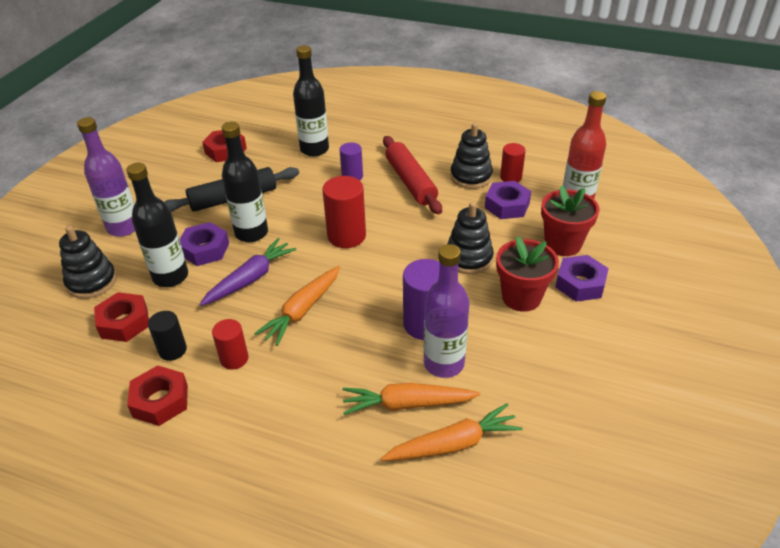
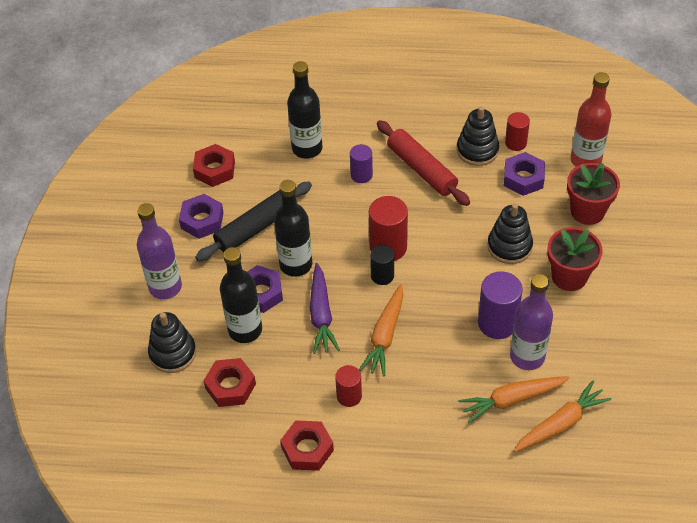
camera: 15 degrees left, 10 degrees up
(172, 350) = (290, 401): black cylinder -> black cylinder (382, 276)
(250, 279) = (321, 314): purple carrot -> purple carrot turned 150 degrees clockwise
(580, 284) = (614, 251): purple nut -> purple nut (202, 220)

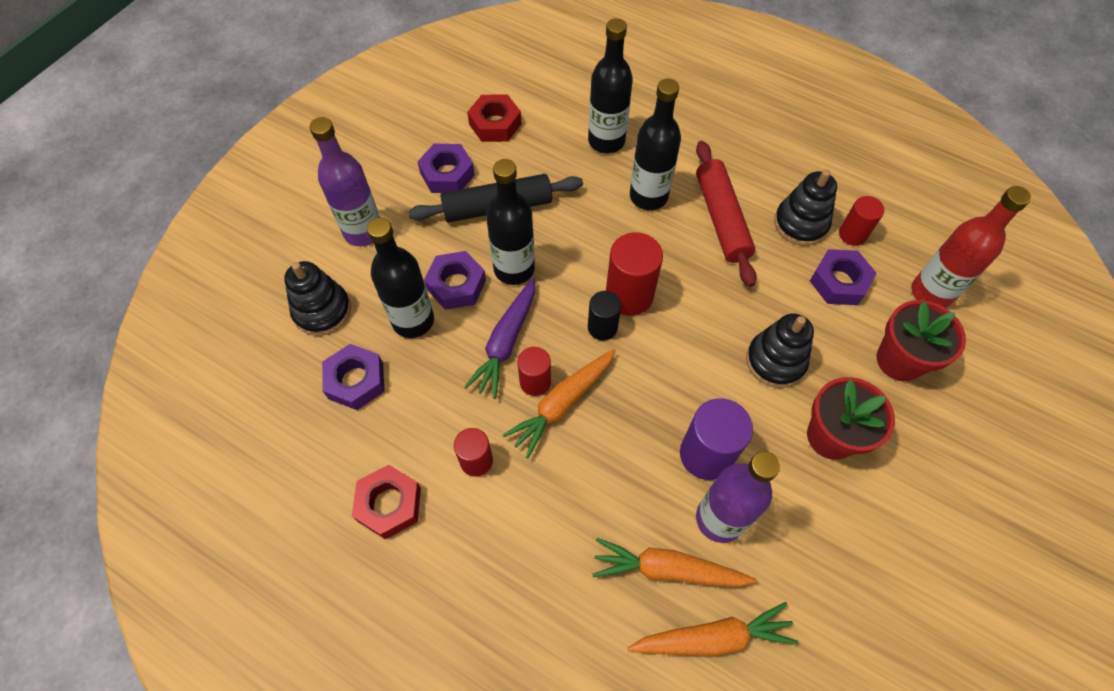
camera: 25 degrees right, 10 degrees up
(230, 386) = (356, 381): red nut -> purple nut
(358, 330) = (535, 382): none -> red cylinder
(361, 175) = (648, 196): purple cylinder -> black bottle

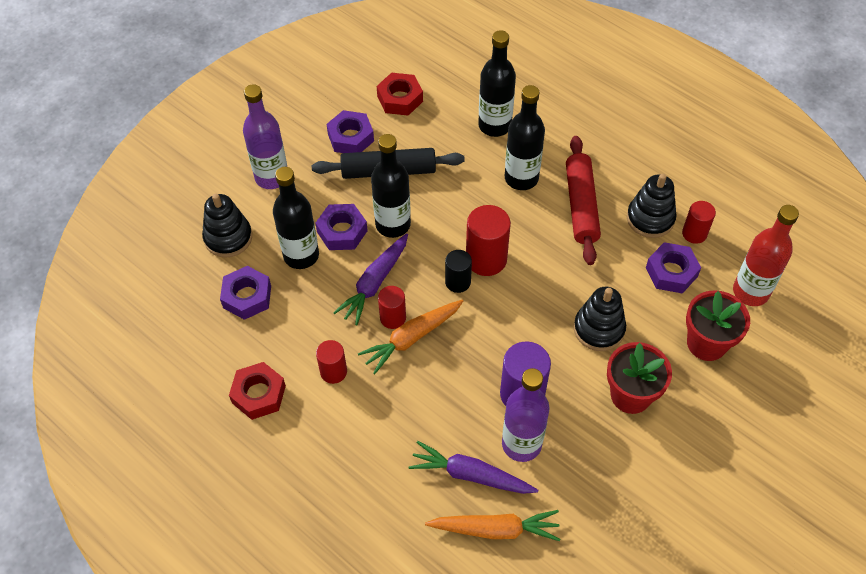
camera: 10 degrees right, 5 degrees down
(668, 569) = (471, 475): orange carrot -> purple carrot

